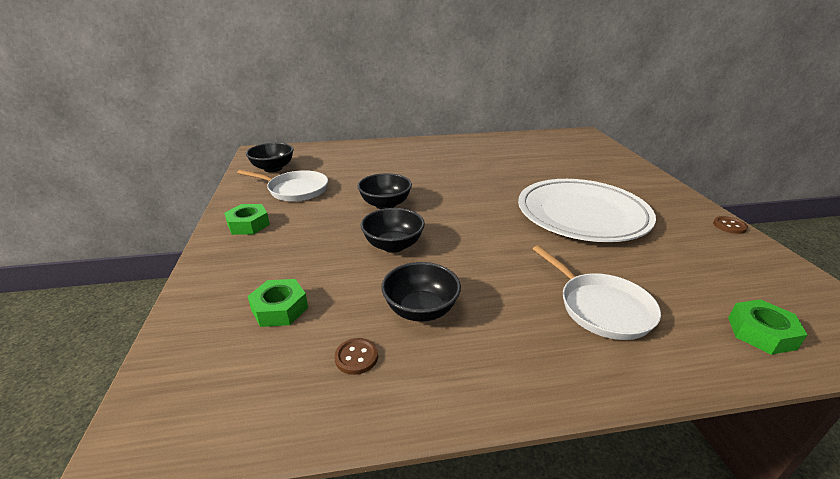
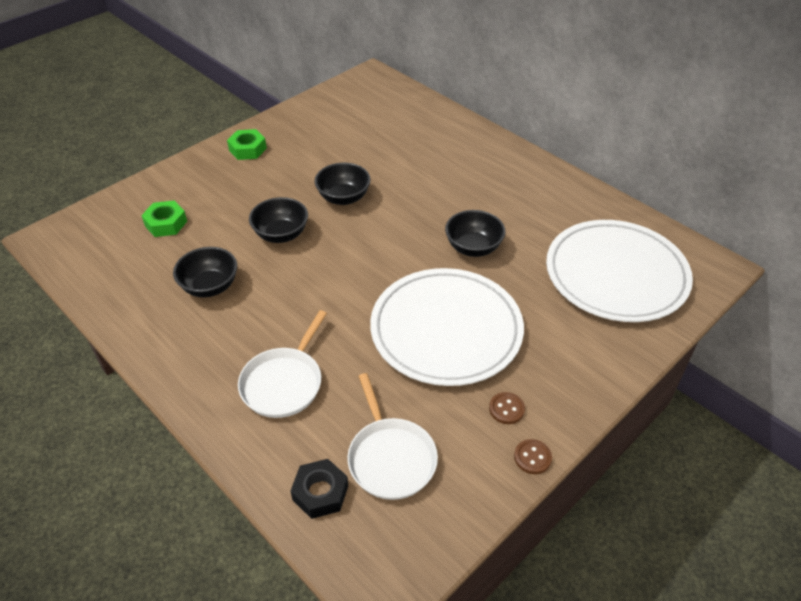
camera: 55 degrees right, 15 degrees up
(273, 168) = (347, 103): black bowl -> black bowl (473, 247)
(295, 190) = (321, 137): white pan -> white pan (390, 458)
(356, 357) = (145, 280): brown button -> brown button (506, 409)
(569, 154) = (616, 275): none -> white plate
(761, 333) = (320, 493): green nut -> black nut

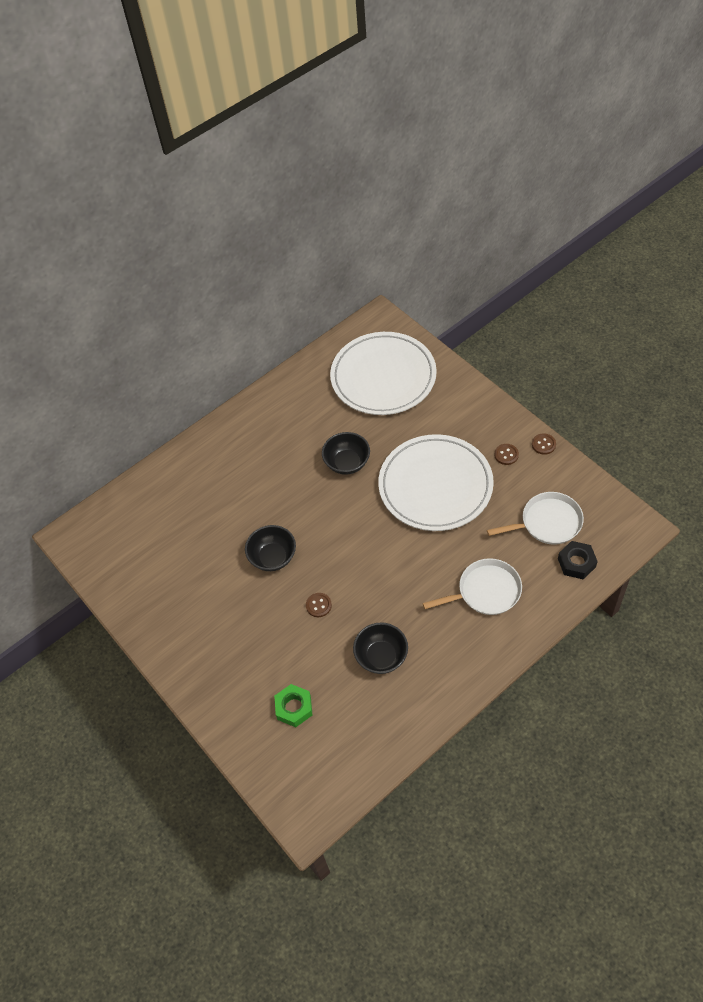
camera: 80 degrees left, 10 degrees up
(248, 149) = (184, 646): green nut -> none
(281, 234) = (318, 605): black bowl -> brown button
(284, 383) = (486, 591): white pan -> white pan turned 45 degrees counterclockwise

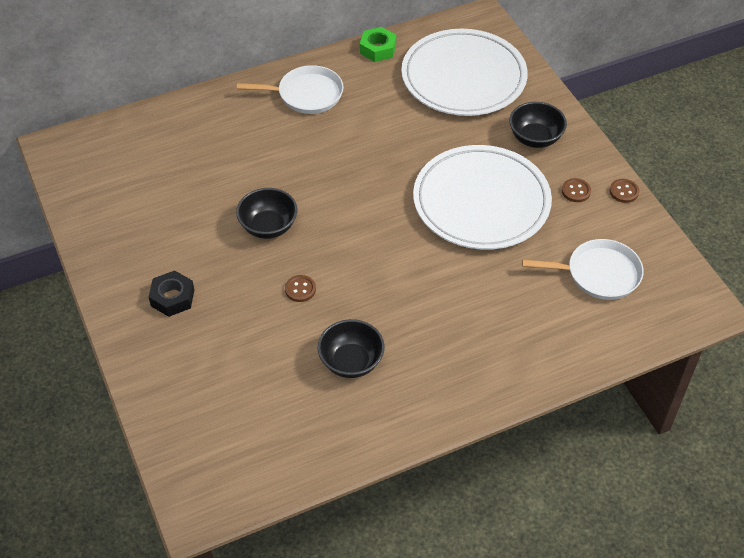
camera: 10 degrees right, 5 degrees down
(294, 708) = (230, 387): green nut -> green nut (378, 49)
(347, 463) = (389, 153): black bowl -> black bowl (535, 138)
(486, 591) = (499, 326): white pan -> white pan (307, 94)
(576, 563) = (618, 325): black nut -> black nut (172, 298)

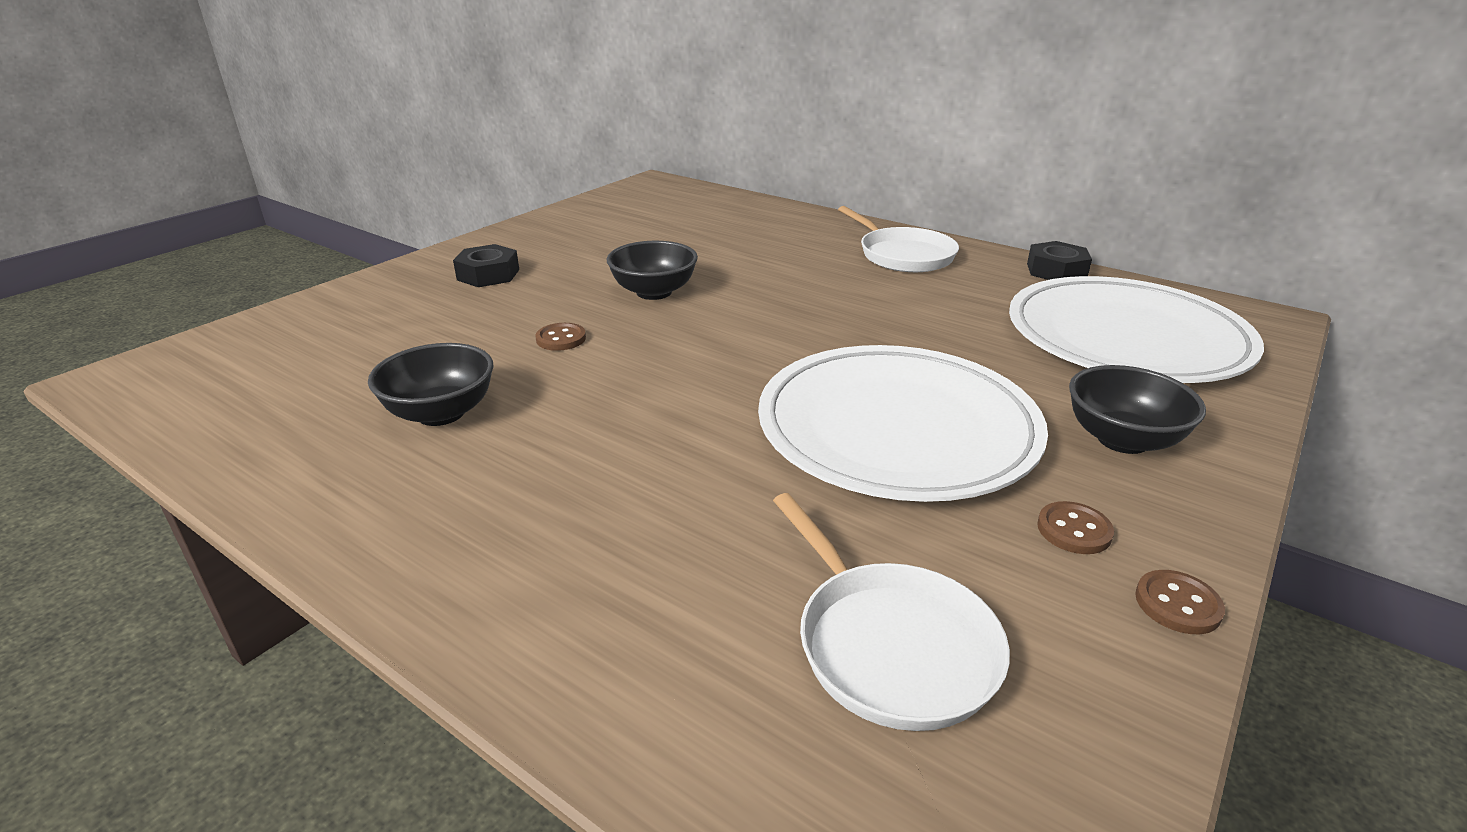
camera: 60 degrees right, 20 degrees down
(378, 49) = (1056, 271): green nut -> black nut

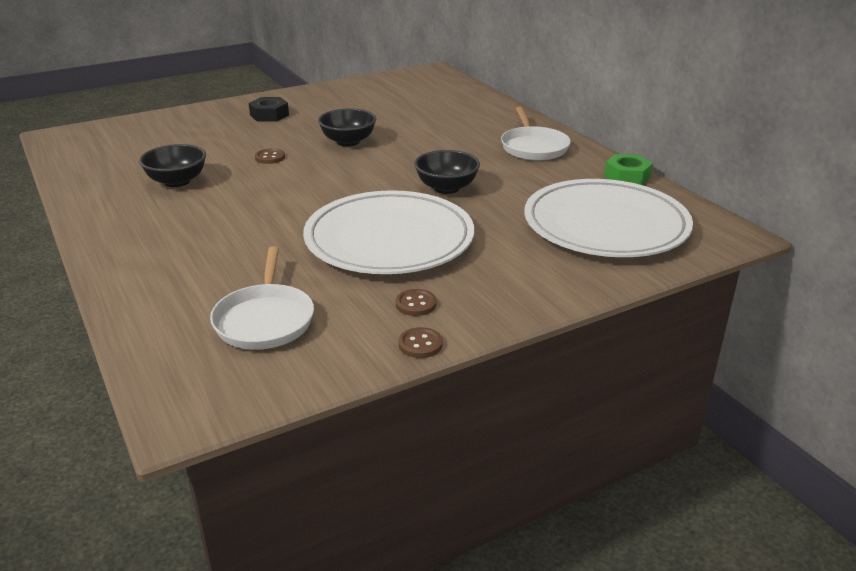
camera: 25 degrees right, 0 degrees up
(1056, 271) = (627, 176): black nut -> green nut
(1122, 439) = (510, 274): black bowl -> black bowl (446, 188)

